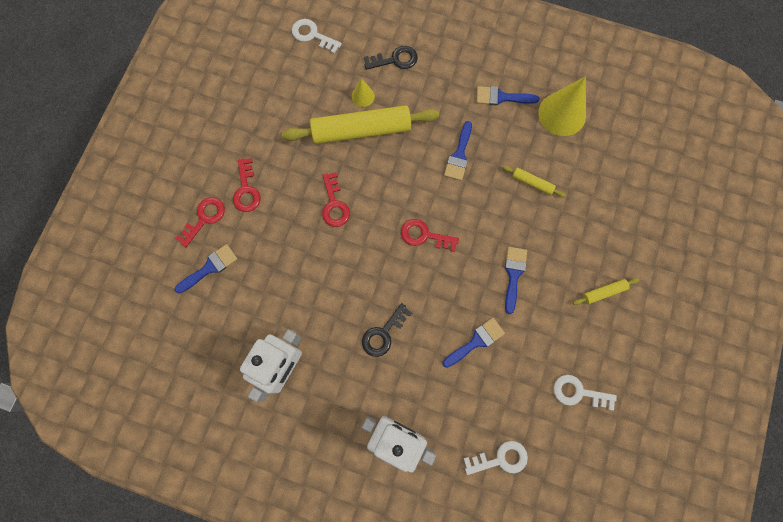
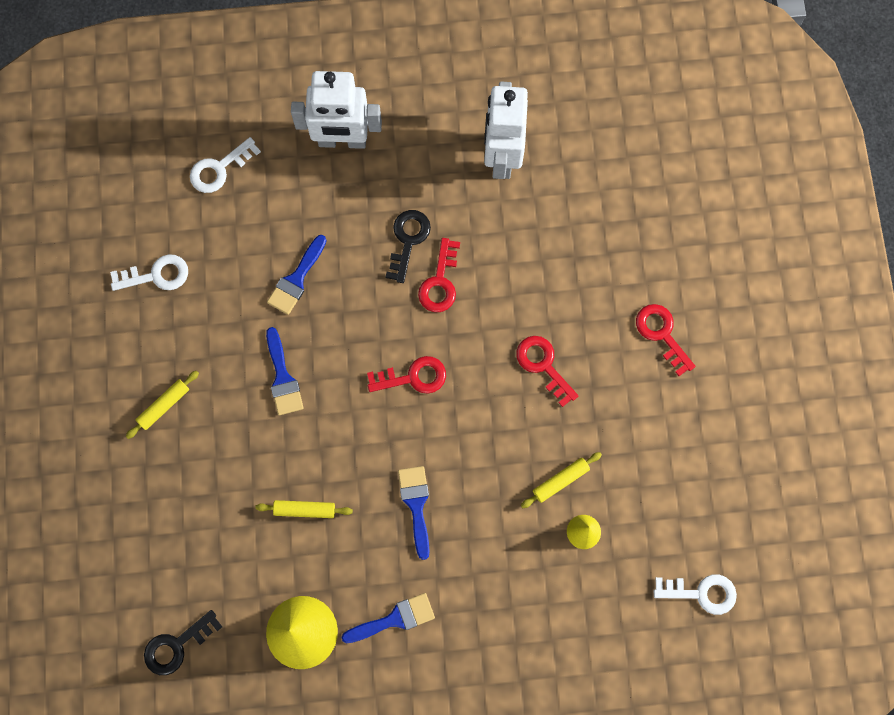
camera: 155 degrees right, 0 degrees up
(204, 218) = (691, 277): red key -> red key (440, 282)
(210, 268) = (649, 223): blue brush -> none
(361, 130) = (560, 481): yellow rolling pin -> yellow rolling pin, size x0.43
(395, 59) = (567, 609): black key -> black key (176, 646)

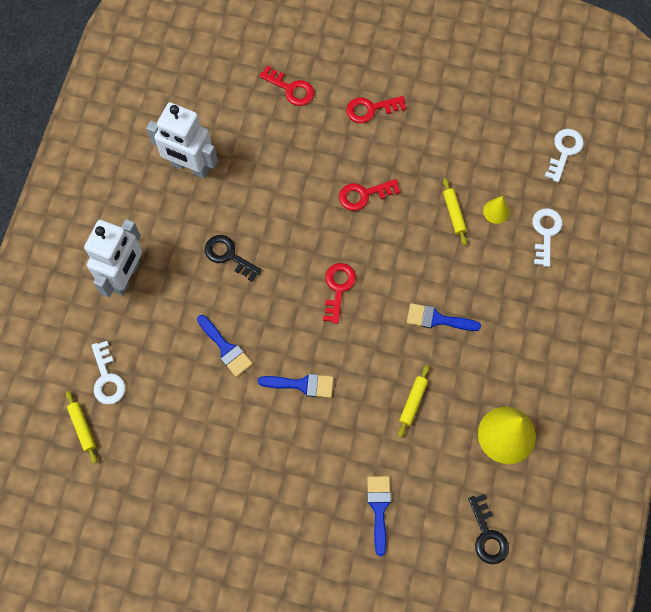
camera: 70 degrees left, 5 degrees down
(157, 275) = (177, 457): white key -> white key (545, 232)
(164, 406) = (290, 485): yellow rolling pin -> yellow rolling pin (82, 428)
(394, 619) = (518, 363): blue brush -> blue brush (379, 508)
(440, 282) = (271, 244): red key -> red key (291, 89)

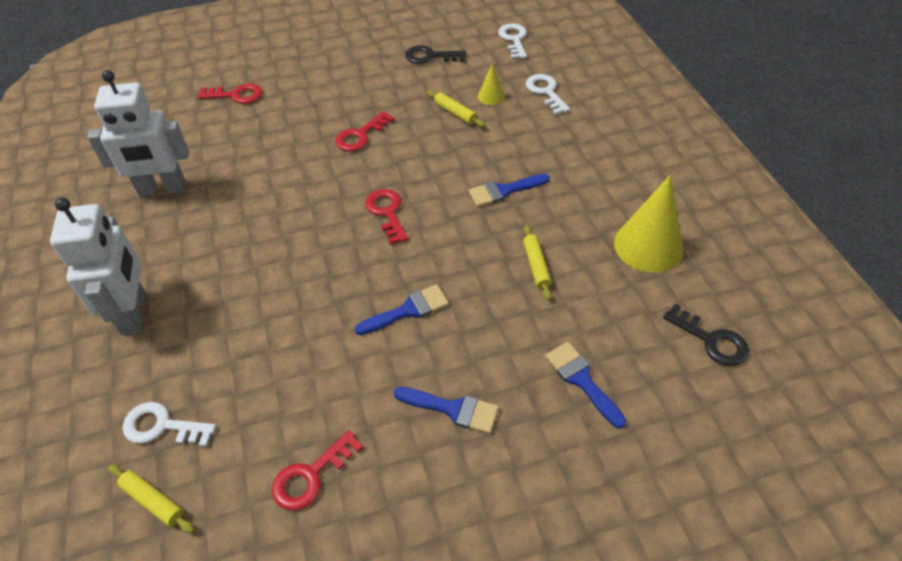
camera: 30 degrees left, 20 degrees down
(107, 379) = (162, 426): white key -> white key turned 150 degrees clockwise
(226, 348) = (298, 321): blue brush -> blue brush (453, 409)
(228, 255) = (249, 240): black key -> black key (430, 56)
(370, 109) = (323, 79): red key -> red key (310, 476)

